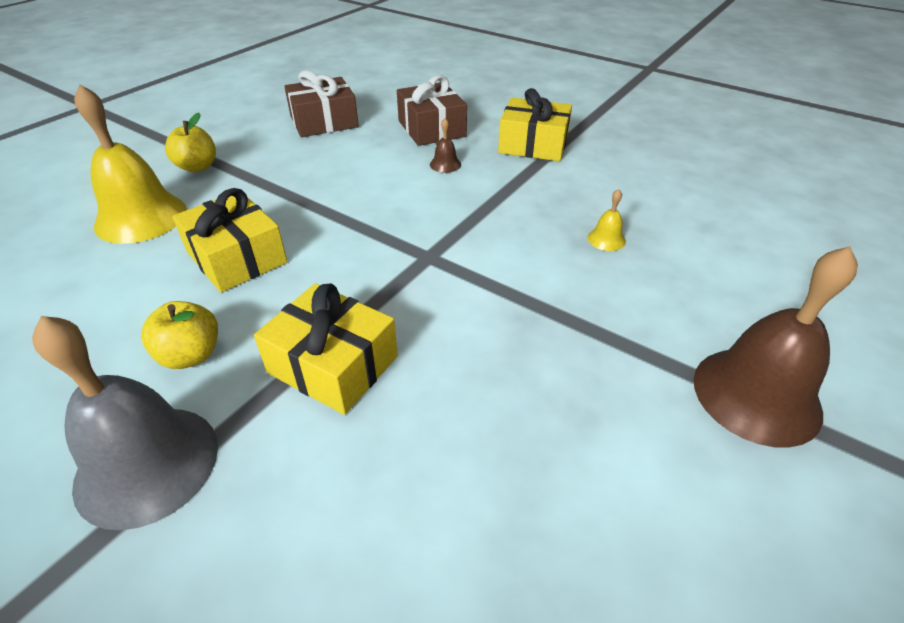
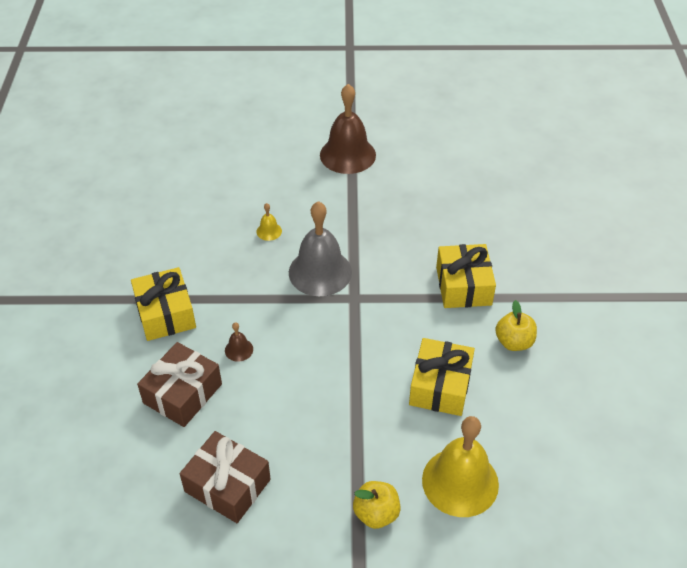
camera: 125 degrees left, 5 degrees up
(147, 464) = (565, 308): grey bell -> grey bell (320, 272)

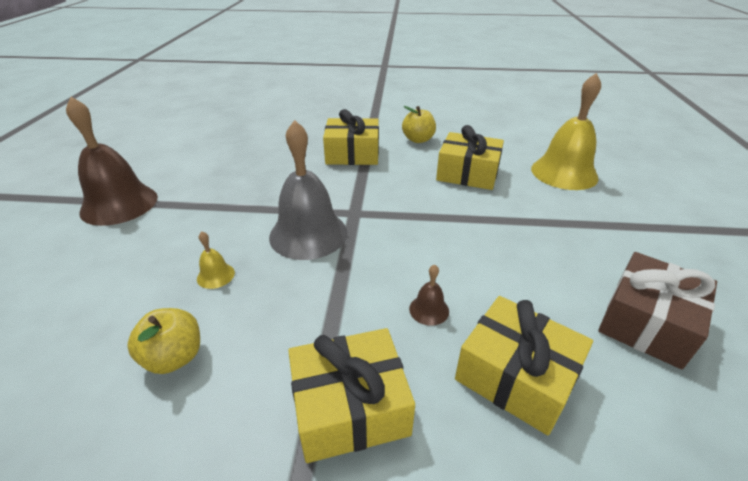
camera: 85 degrees left, 10 degrees down
(182, 393) = (515, 376): brown gift -> yellow gift
(376, 514) = (619, 215): yellow apple -> yellow apple (174, 357)

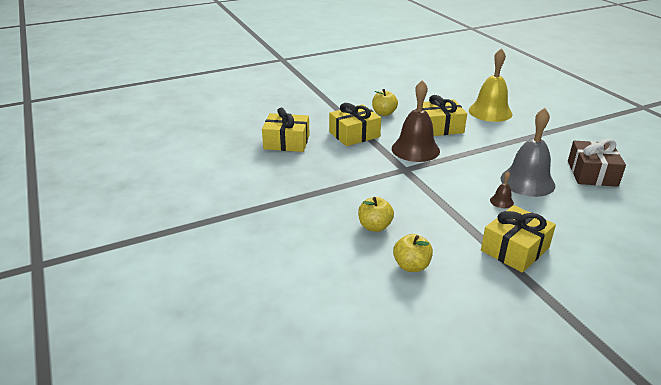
camera: 30 degrees left, 5 degrees down
(119, 204) = (243, 214): brown bell -> brown bell (415, 149)
(215, 275) = (374, 226): yellow bell -> yellow apple
(308, 234) = (395, 189): grey bell -> grey bell (527, 181)
(515, 376) = (564, 212): yellow gift -> yellow gift (286, 142)

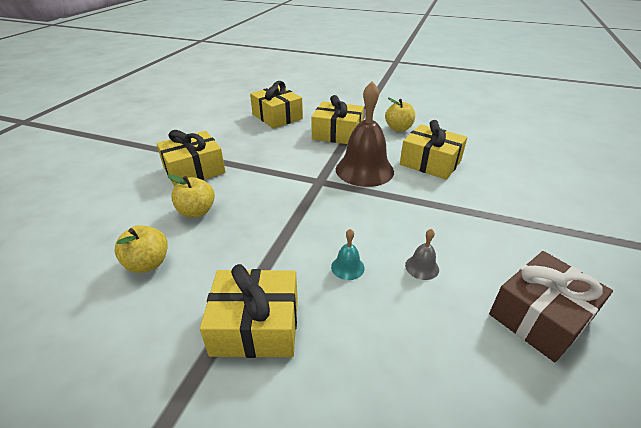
camera: 45 degrees right, 5 degrees up
(313, 207) = (194, 170): none -> yellow gift
(490, 112) = (522, 174): yellow bell -> none
(501, 201) = (347, 267): brown bell -> turquoise bell
(527, 181) = (422, 267): grey bell -> grey bell, size x0.42

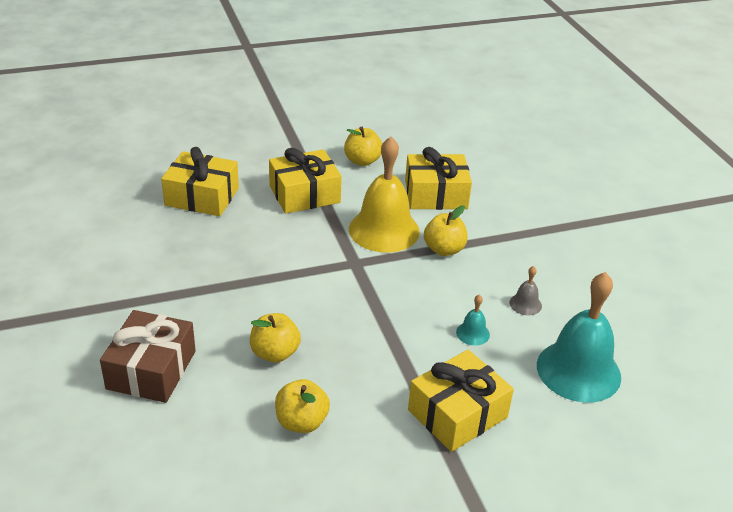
camera: 40 degrees left, 0 degrees up
(194, 170) = (201, 311): yellow gift -> none
(364, 170) = (384, 230): brown bell -> yellow bell
(395, 198) = (444, 249): none -> yellow apple
(413, 355) = (578, 371): none -> turquoise bell
(540, 316) = (628, 301): brown gift -> brown gift (151, 370)

